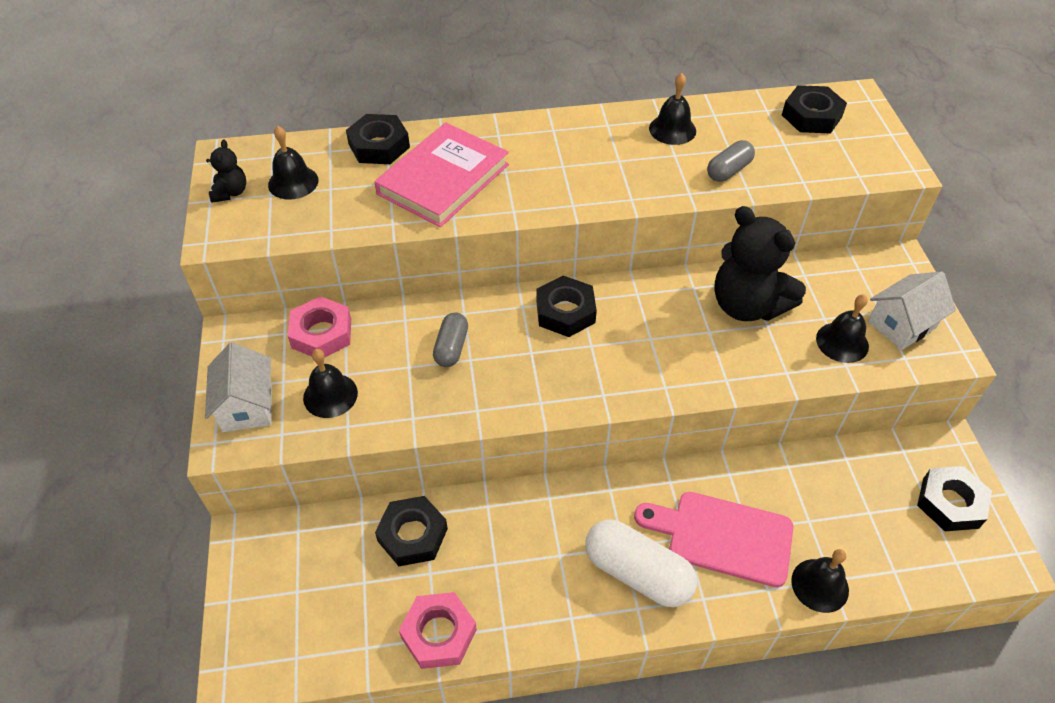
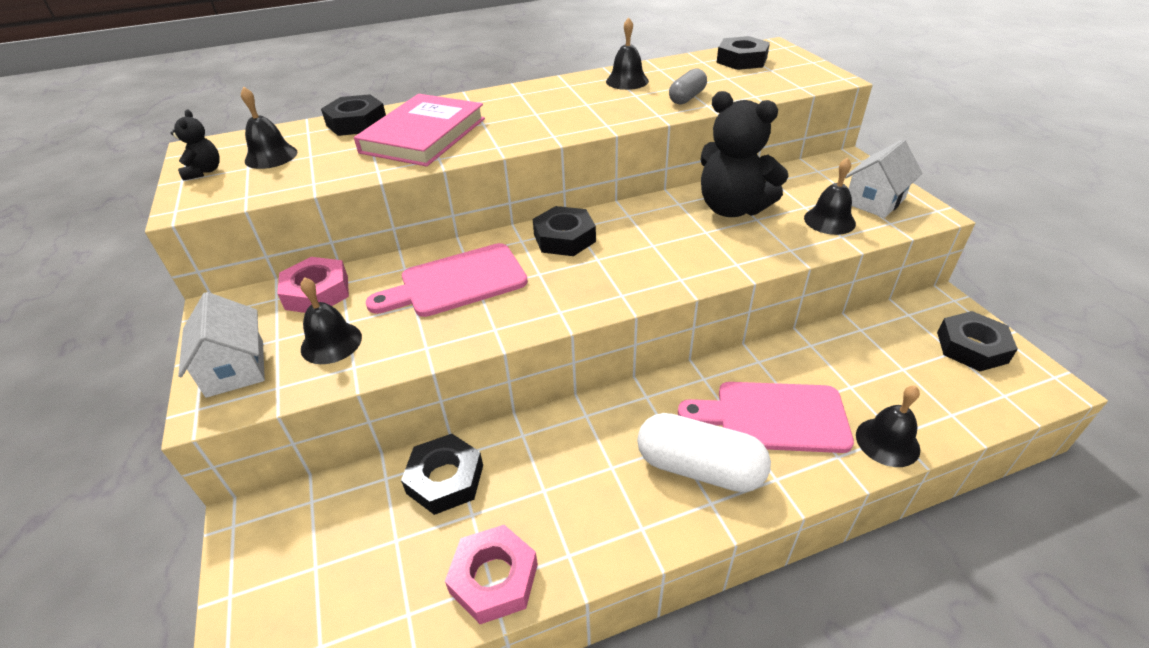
camera: 10 degrees left, 10 degrees down
(451, 347) = (456, 282): grey capsule -> pink cutting board

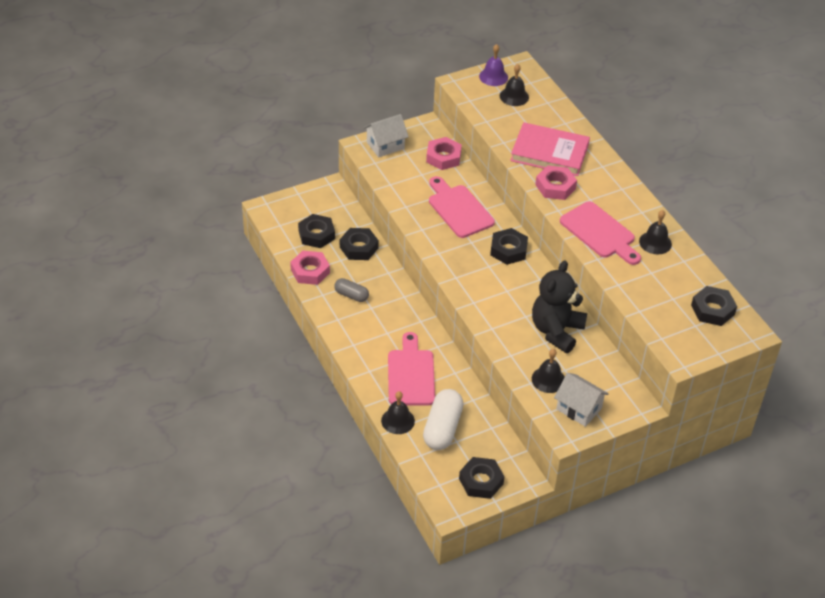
camera: 80 degrees right, 5 degrees up
(204, 171) = (493, 77): black teddy bear -> purple bell
(331, 343) = (405, 172): black bell -> none
(356, 123) = (563, 120): black nut -> black nut (316, 235)
(501, 135) = (555, 186): none -> pink nut
(605, 110) = (600, 232): none -> pink cutting board
(687, 97) = (629, 274): grey capsule -> grey capsule (351, 295)
(699, 468) = (373, 341): white capsule -> white capsule (442, 428)

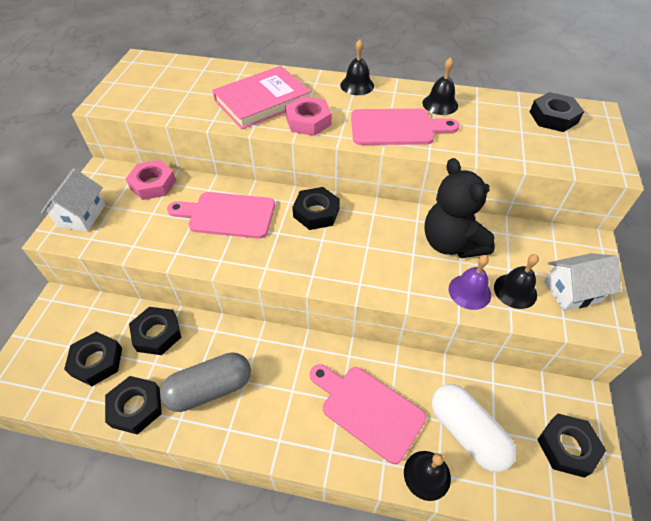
camera: 50 degrees left, 5 degrees up
(310, 271) = (136, 407): pink nut -> black nut
(351, 295) = (210, 389): grey capsule -> grey capsule, size x1.74
(493, 77) = (128, 80): purple bell -> purple bell (469, 291)
(514, 96) = (169, 82): black bell -> black bell (357, 85)

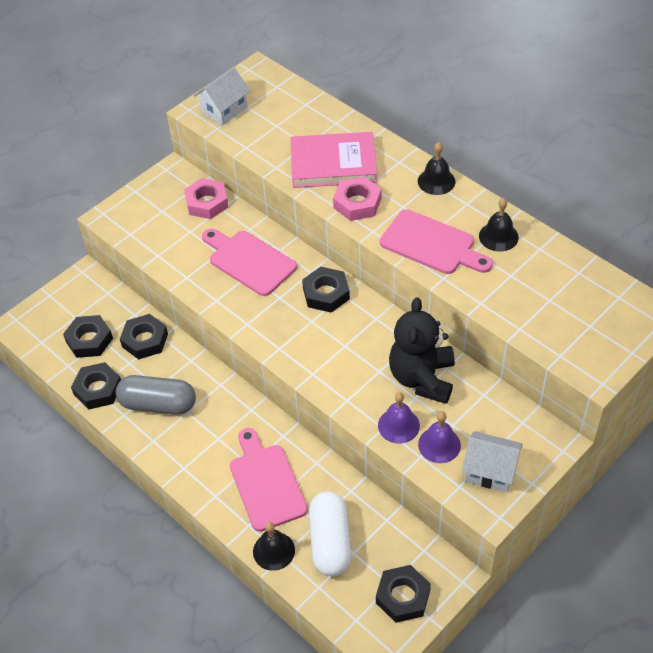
camera: 35 degrees right, 0 degrees up
(82, 215) = (134, 209): white house -> white house (224, 110)
(515, 291) = (439, 444): black bell -> purple bell
(553, 117) = (599, 299): black nut -> none

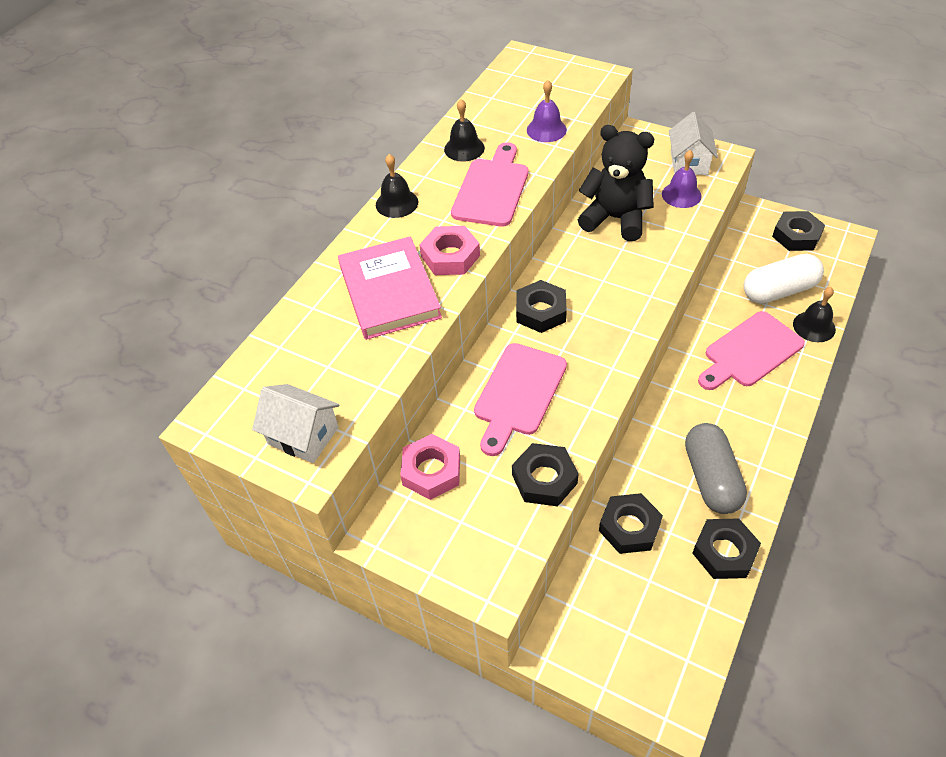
camera: 105 degrees left, 0 degrees up
(89, 340) = (657, 595): black nut -> black nut (544, 479)
(398, 425) = (676, 223): purple bell -> purple bell (546, 130)
(422, 378) = (615, 219): black teddy bear -> black teddy bear turned 150 degrees counterclockwise

